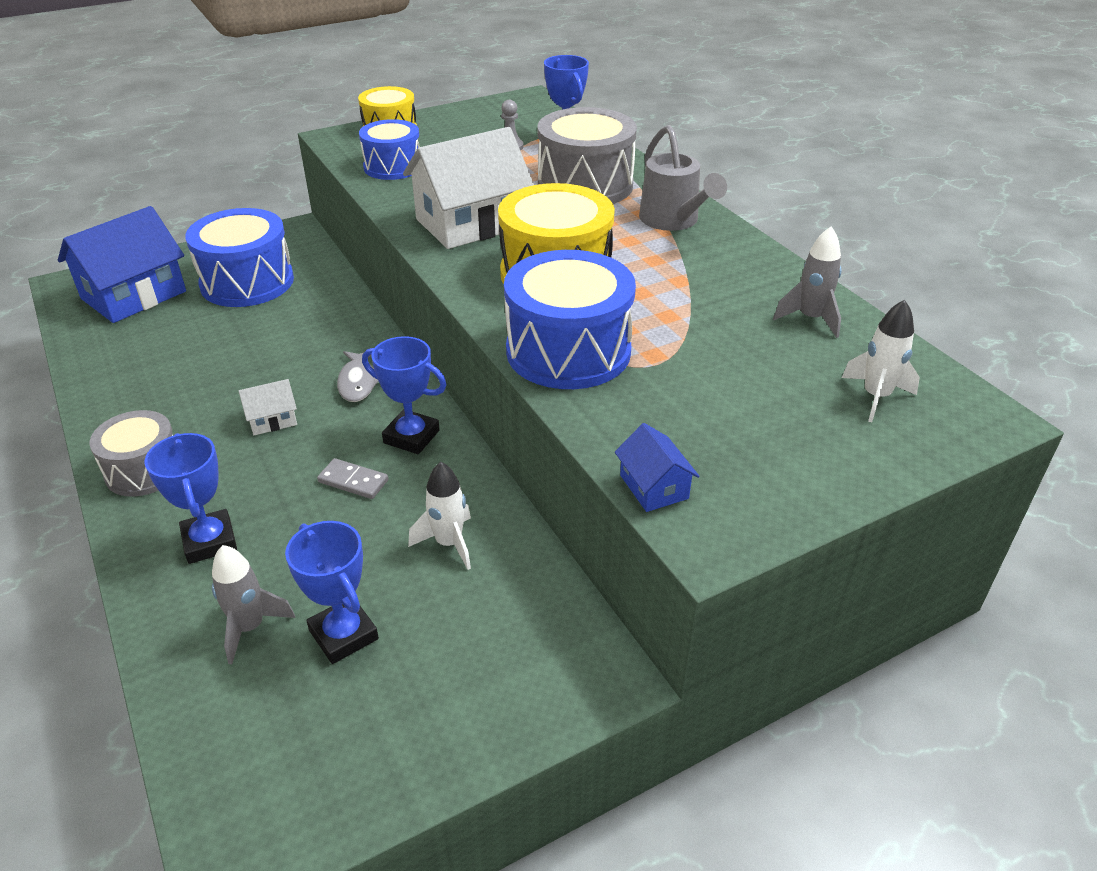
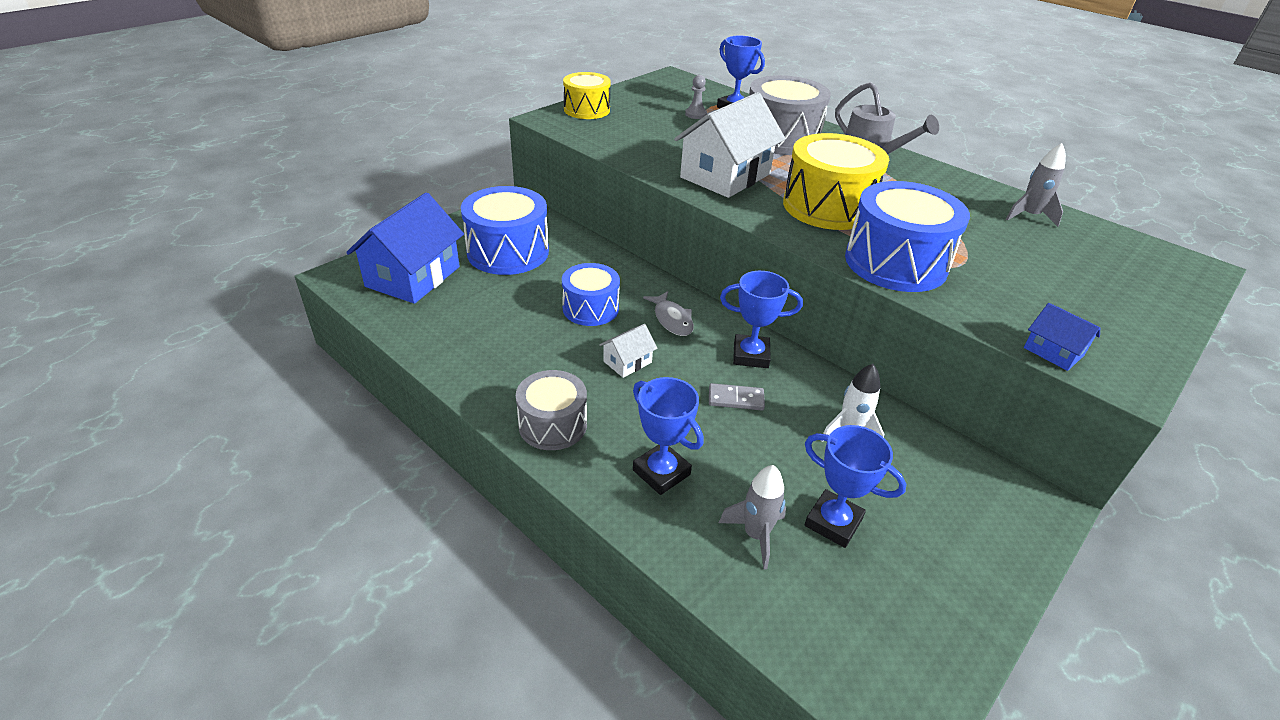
camera: 20 degrees left, 0 degrees up
(393, 167) = (619, 138): blue drum -> blue drum (590, 308)
(876, 397) = (1122, 264): white rocket -> none

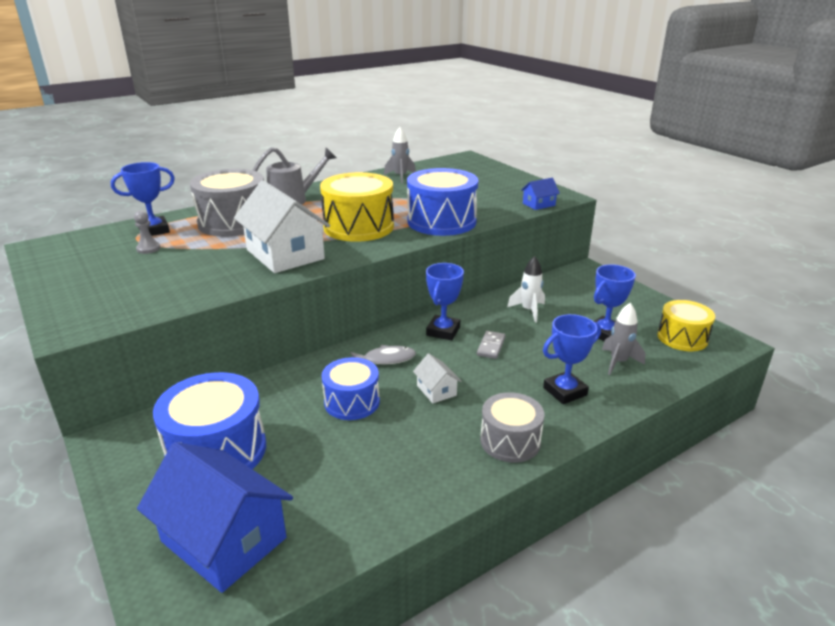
camera: 75 degrees left, 10 degrees down
(587, 110) = (72, 303): yellow drum -> yellow drum (682, 338)

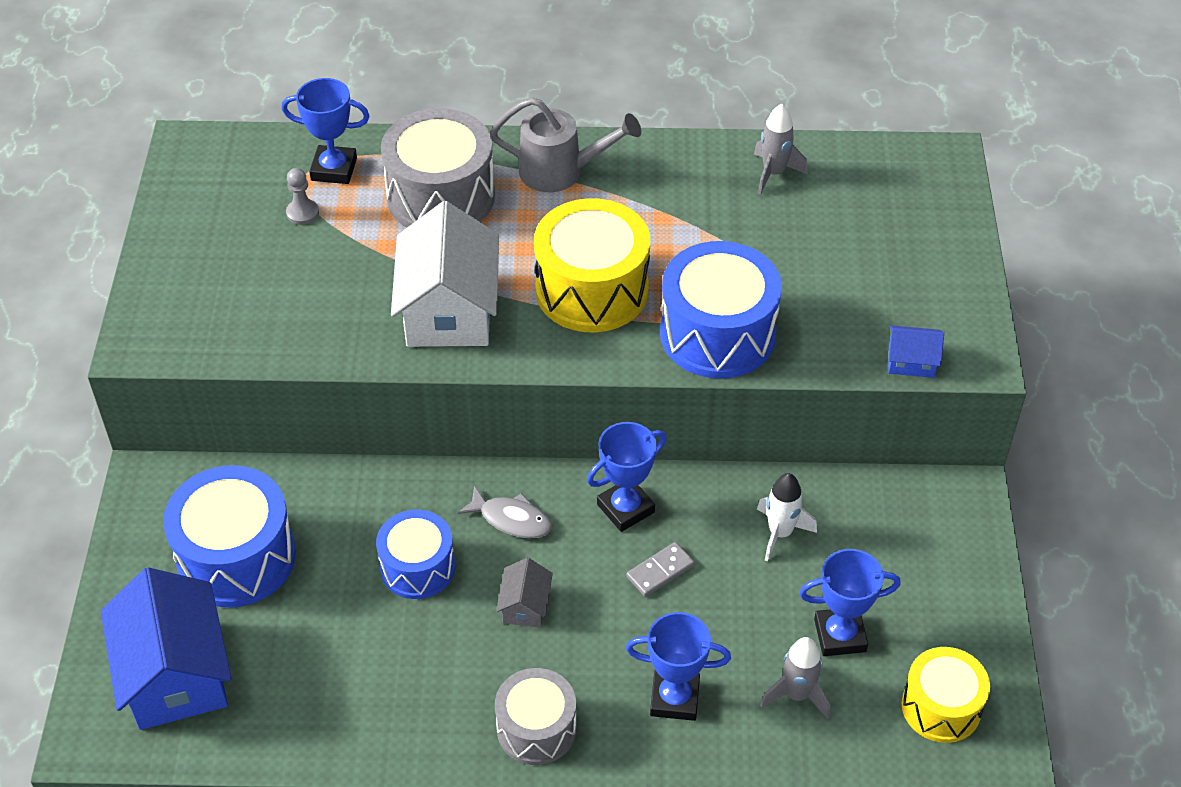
camera: 35 degrees right, 20 degrees up
(436, 390) = (525, 605): white house -> grey house

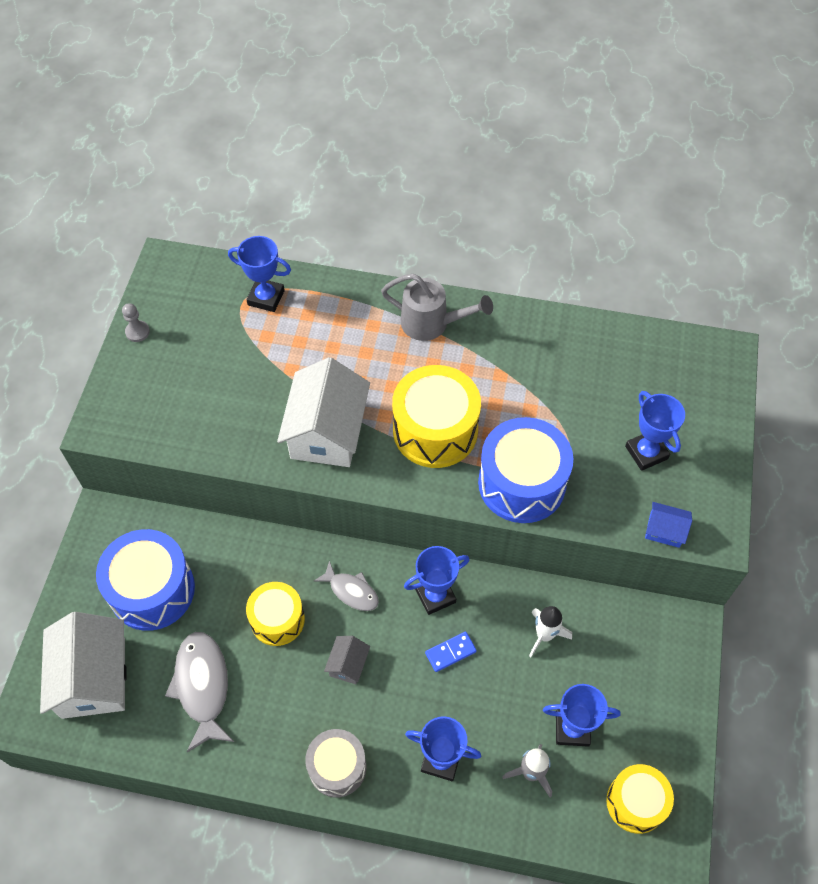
camera: 10 degrees right, 10 degrees up
(175, 674) = (93, 677): blue house -> white house
(302, 213) = (236, 332): grey pawn -> grey pawn (137, 332)
(331, 661) = (202, 686): none -> grey fish
(417, 567) = (277, 619): blue drum -> yellow drum
(441, 196) = (339, 332): grey drum -> none
(660, 571) = (450, 652): grey domino -> blue domino
(773, 173) = (591, 348): grey rocket -> none
(869, 279) = (646, 452): none -> blue trophy

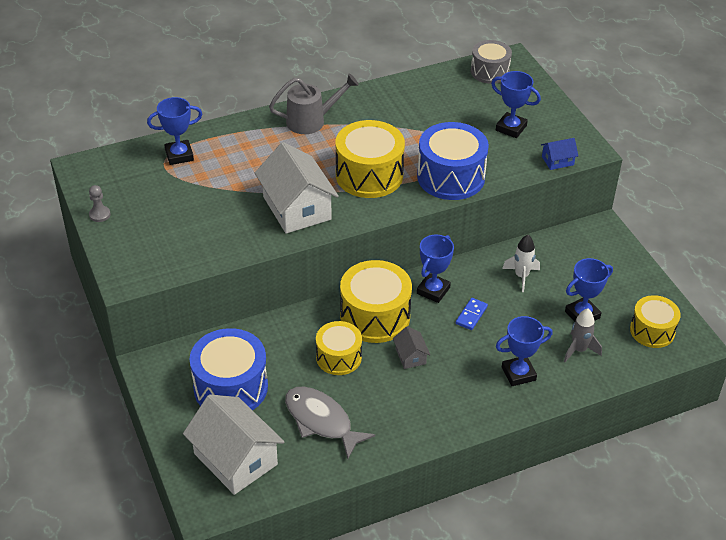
camera: 35 degrees left, 15 degrees down
(337, 767) = (456, 414): grey drum -> grey drum (490, 71)
(351, 591) = (375, 316): grey fish -> yellow drum

